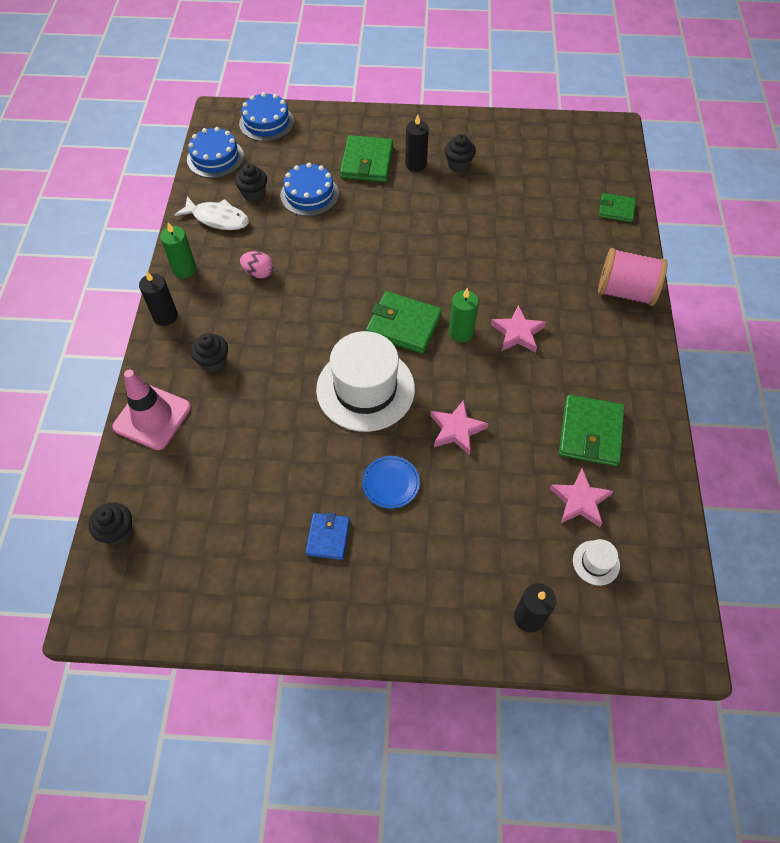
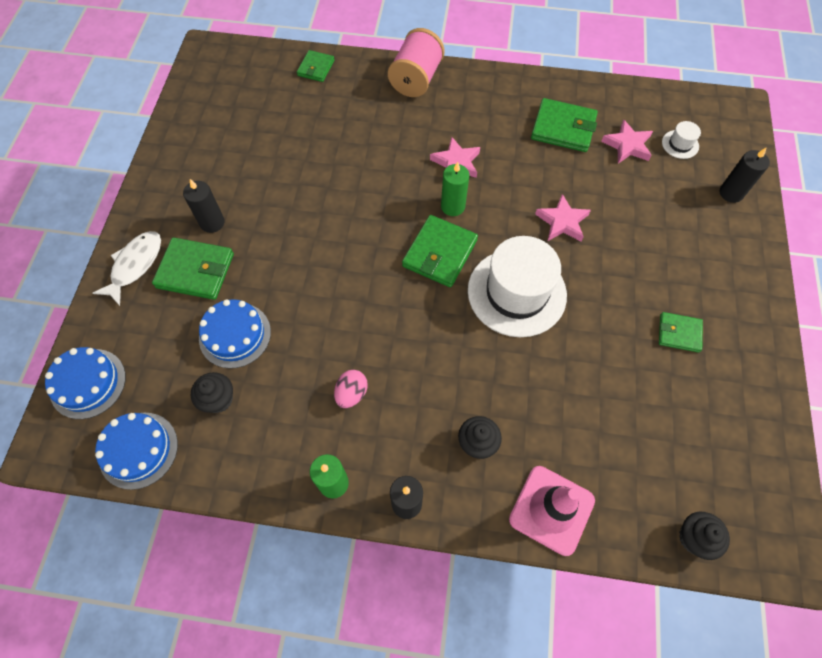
camera: 85 degrees left, 5 degrees up
(217, 218) = (253, 444): white fish -> white fish (135, 265)
(328, 537) = (679, 333): blue wallet -> green wallet
(390, 483) = (620, 278): blue plate -> none
(458, 164) = (223, 183): black cupcake -> none

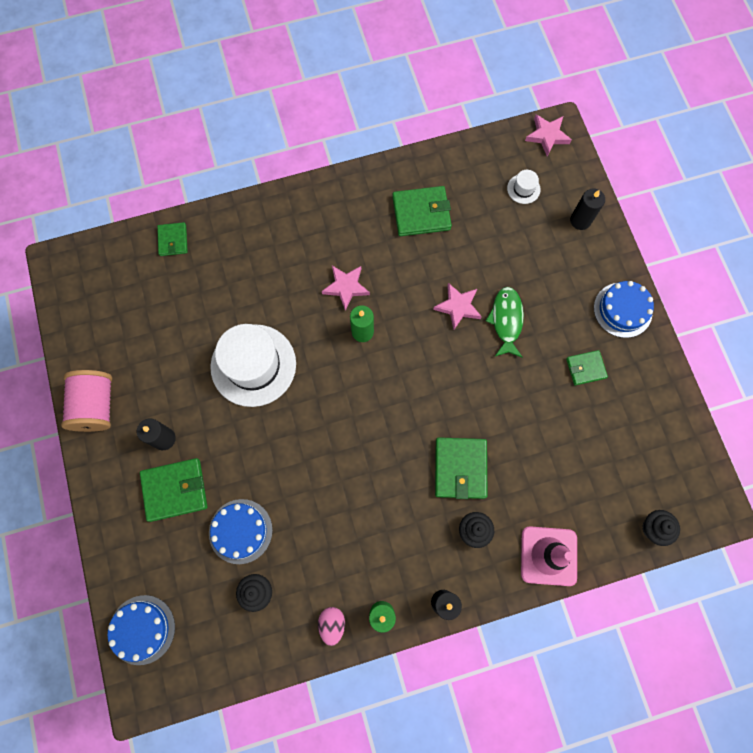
camera: 25 degrees left, 10 degrees up
(135, 265) = (119, 509): white fish -> none
(138, 450) = (216, 662): blue cake -> blue cake (622, 310)
(351, 393) = (360, 536): pink egg -> pink egg (332, 624)
(416, 79) = (271, 215): pink spool -> pink spool (96, 406)
(439, 253) = (372, 381): green wallet -> green wallet (460, 468)
(516, 292) = (449, 389): white hat -> white hat (253, 365)
(608, 253) = (506, 320): none -> green fish
(627, 145) = (481, 208): pink star -> pink star (547, 136)

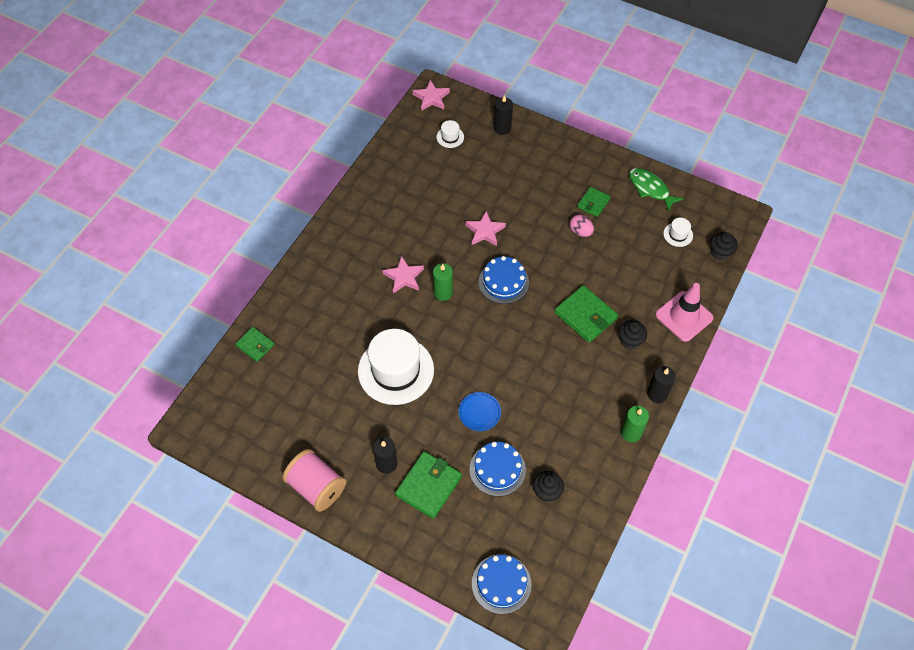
camera: 45 degrees left, 15 degrees down
(279, 467) = (479, 412): none -> blue plate
(332, 624) = (610, 466): pink egg -> pink egg (580, 232)
(421, 213) = (403, 198): green wallet -> none
(506, 320) = (521, 215): green fish -> green fish (650, 189)
(622, 310) = (578, 156): blue cake -> blue cake (503, 282)
(632, 472) = (678, 234): none -> white hat

